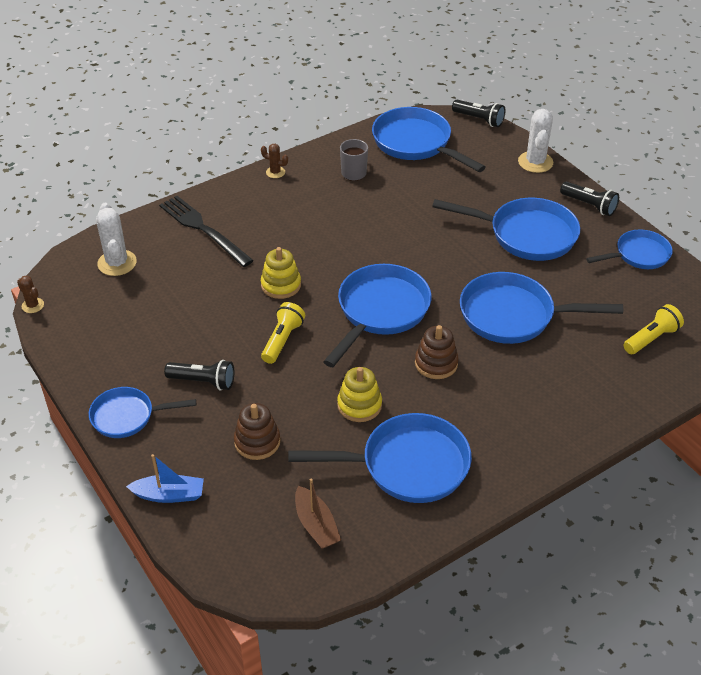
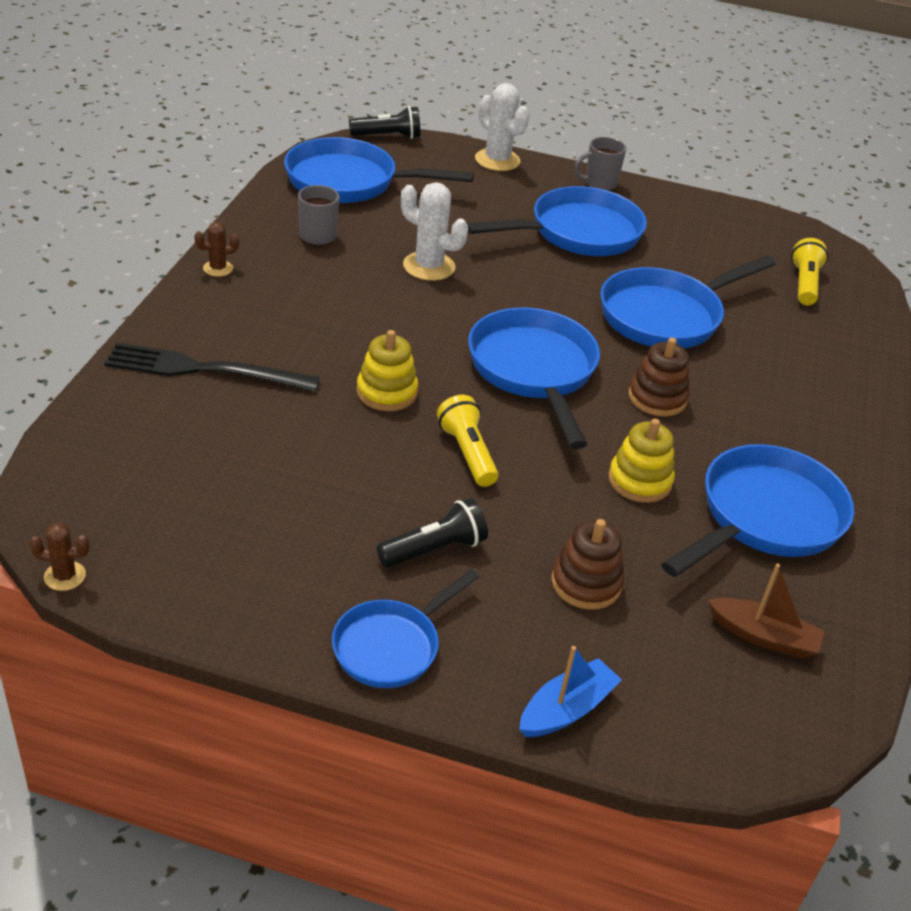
camera: 45 degrees left, 5 degrees down
(117, 263) = (130, 461): white cactus -> white cactus (429, 266)
(589, 205) = (599, 184): black flashlight -> grey mug
(638, 255) = (698, 213): blue pan -> none

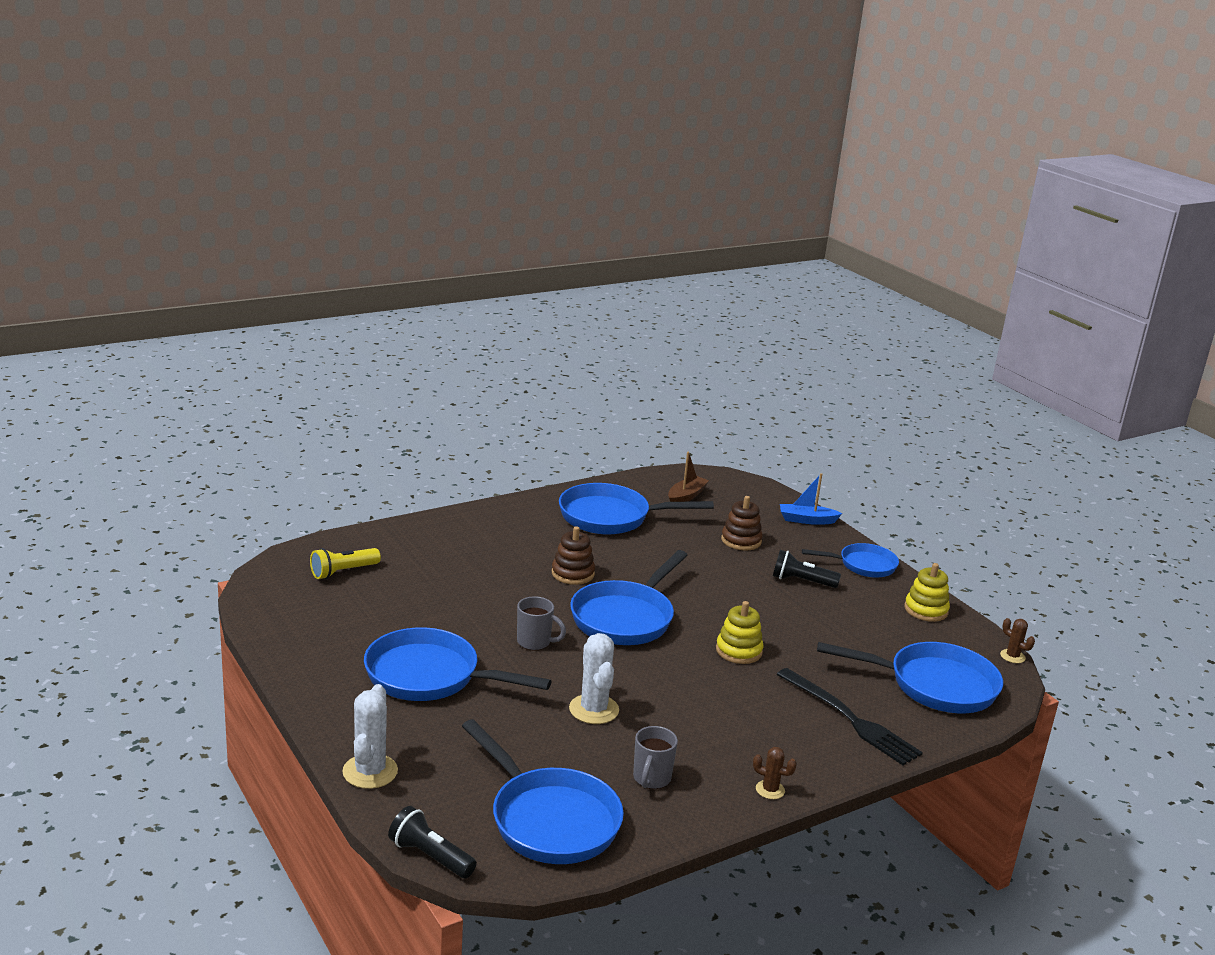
camera: 135 degrees left, 15 degrees down
(467, 453) = (729, 604): yellow flashlight -> none
(599, 184) = (326, 704): grey mug -> grey mug (535, 642)
(639, 481) = (650, 553): yellow stacking toy -> yellow stacking toy (926, 610)
(666, 316) = (480, 602): blue pan -> blue pan (934, 685)
(763, 636) = (686, 496): brown boat -> brown boat turned 60 degrees clockwise

